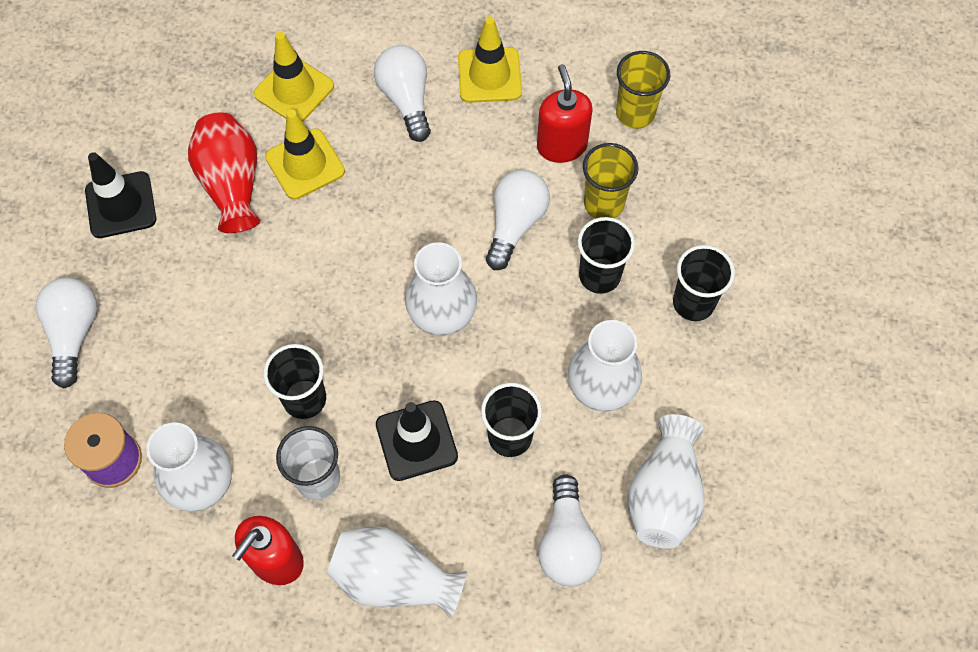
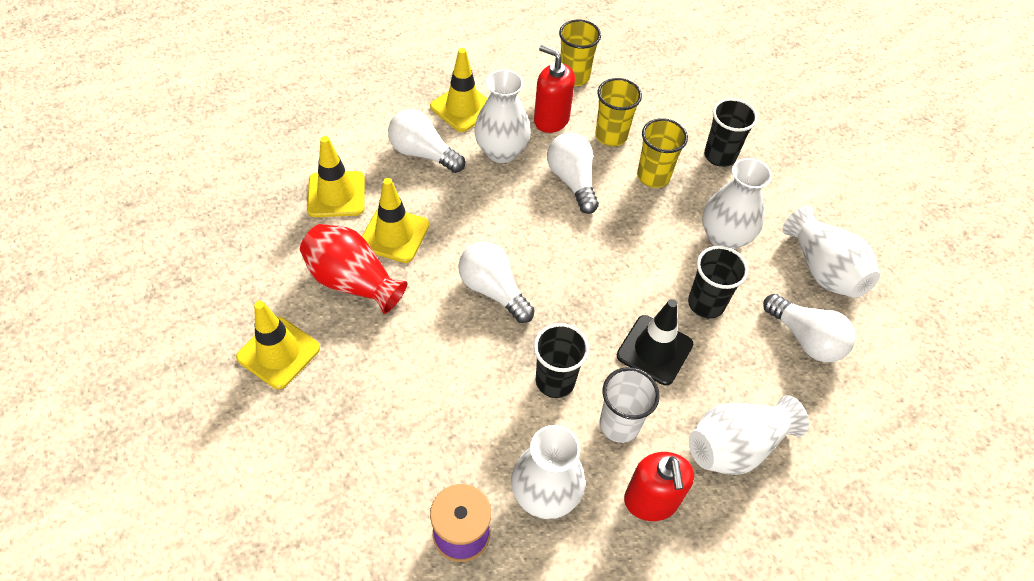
camera: 45 degrees left, 10 degrees down
(74, 333) = (333, 468): white light bulb -> white light bulb (493, 290)
(121, 205) = (278, 353): black traffic cone -> yellow traffic cone
(442, 315) = (587, 263): white vase -> white vase (501, 151)
(599, 276) = (653, 176): black cup -> yellow cup

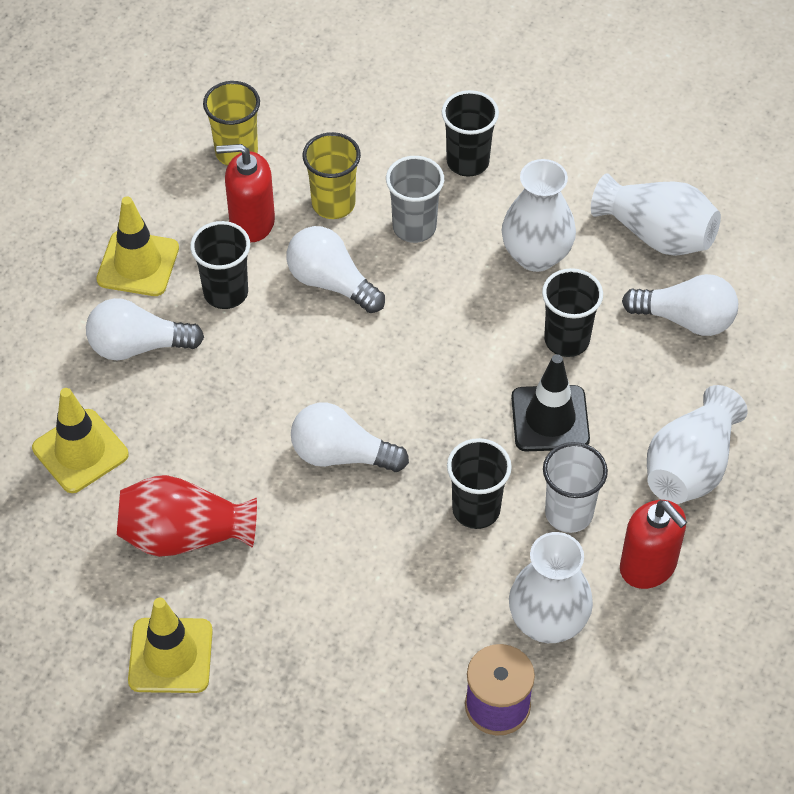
camera: 30 degrees left, 0 degrees up
(394, 235) = (185, 458): yellow traffic cone -> none
(501, 151) = (226, 292): white vase -> black cup
(653, 176) = (414, 227): yellow cup -> grey cup

